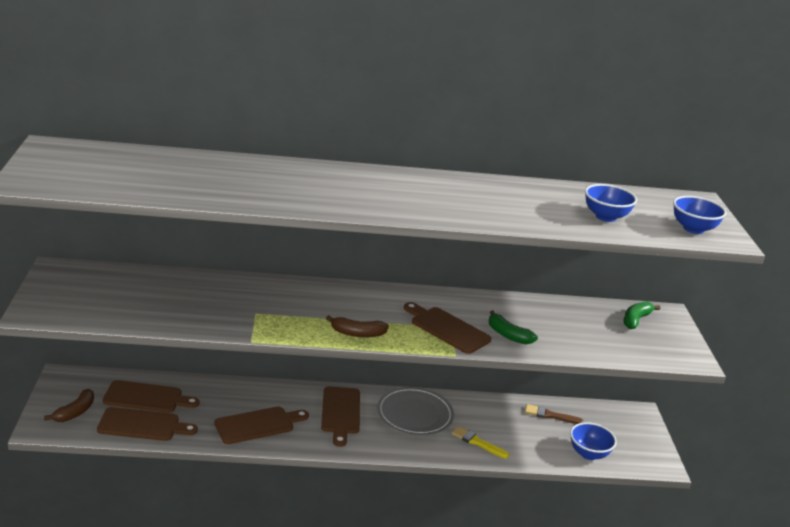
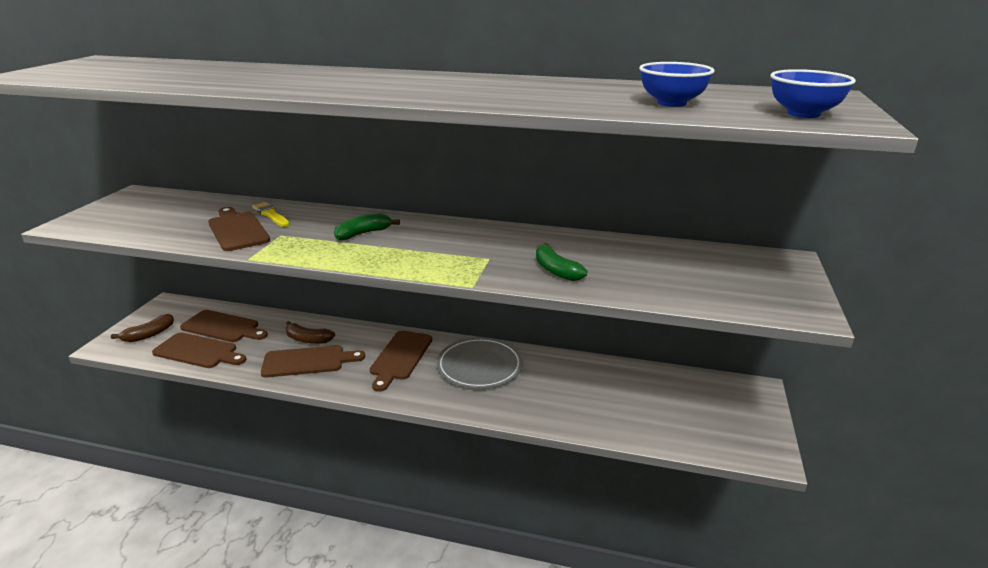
camera: 20 degrees right, 0 degrees up
(357, 333) = (373, 258): brown banana -> brown banana (308, 339)
(447, 329) = (483, 260): brown cutting board -> brown cutting board (237, 230)
(477, 442) = (536, 403): yellow brush -> yellow brush (271, 215)
(550, 415) = (639, 381): brown brush -> none
(588, 454) = (671, 431): blue bowl -> none
(635, 320) = (739, 264): green banana -> green banana (363, 234)

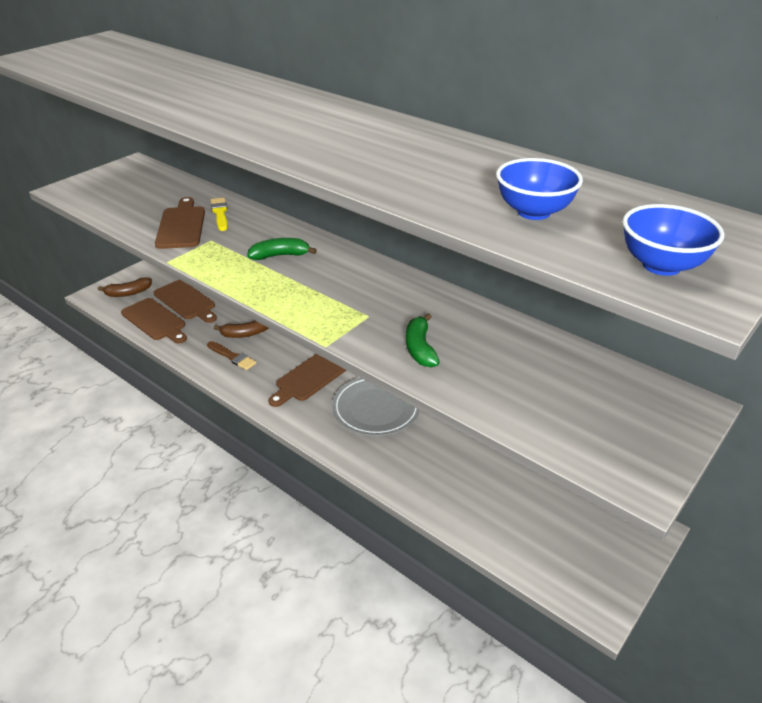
camera: 25 degrees right, 10 degrees up
(308, 339) = (245, 334): brown banana -> brown banana turned 60 degrees counterclockwise
(308, 361) = (232, 357): brown cutting board -> brown brush

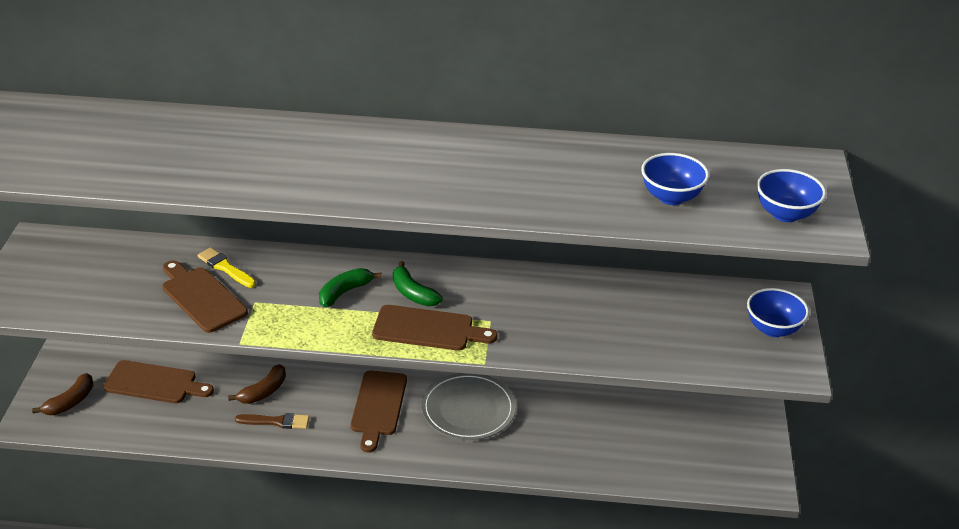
camera: 35 degrees left, 0 degrees up
(155, 321) = (143, 420): brown cutting board -> brown cutting board (428, 329)
(420, 348) = (560, 333): green banana -> green banana (413, 293)
(652, 432) = (773, 329): none -> blue bowl

